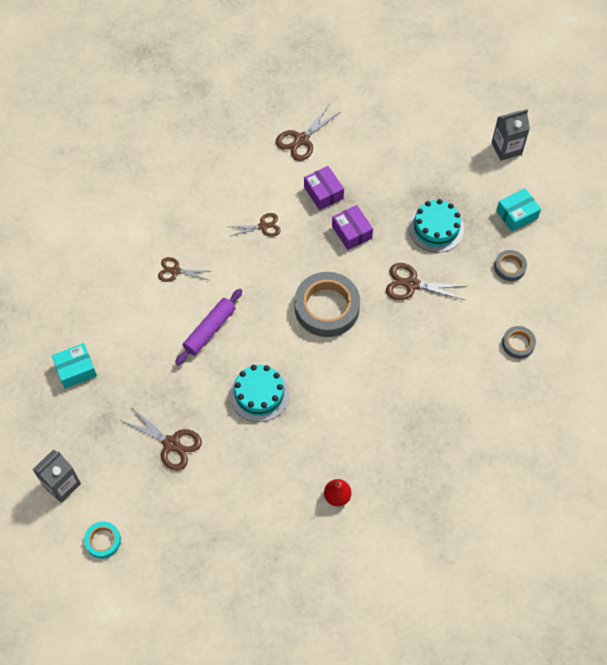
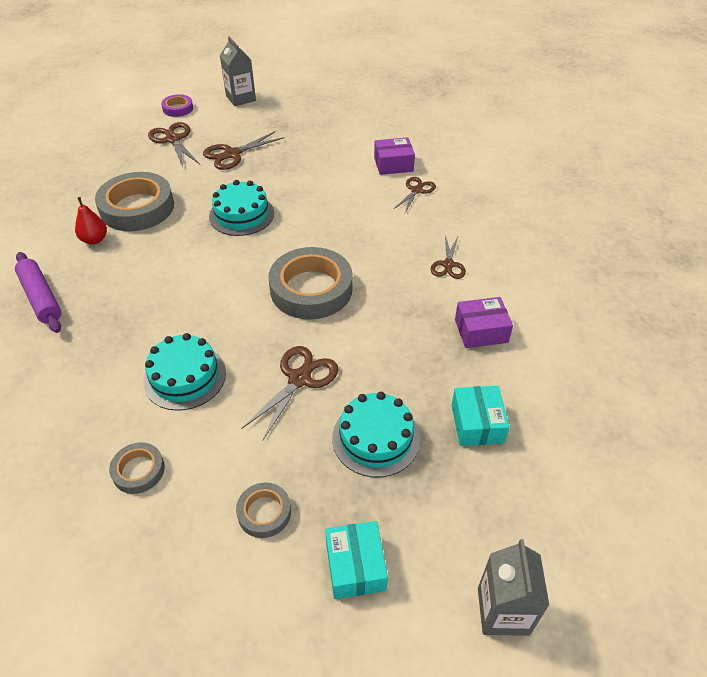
camera: 110 degrees right, 15 degrees down
(76, 369) = (340, 119): turquoise box -> turquoise box (477, 423)
(103, 541) = (178, 108): turquoise tape -> purple tape
(209, 330) = (334, 198): purple rolling pin -> purple rolling pin (41, 298)
(282, 486) = (137, 208): none -> grey tape
(301, 140) = (577, 332): brown scissors -> brown scissors (173, 139)
(351, 232) = (408, 341): purple box -> purple box (393, 164)
(441, 353) = (185, 377): none -> turquoise cake

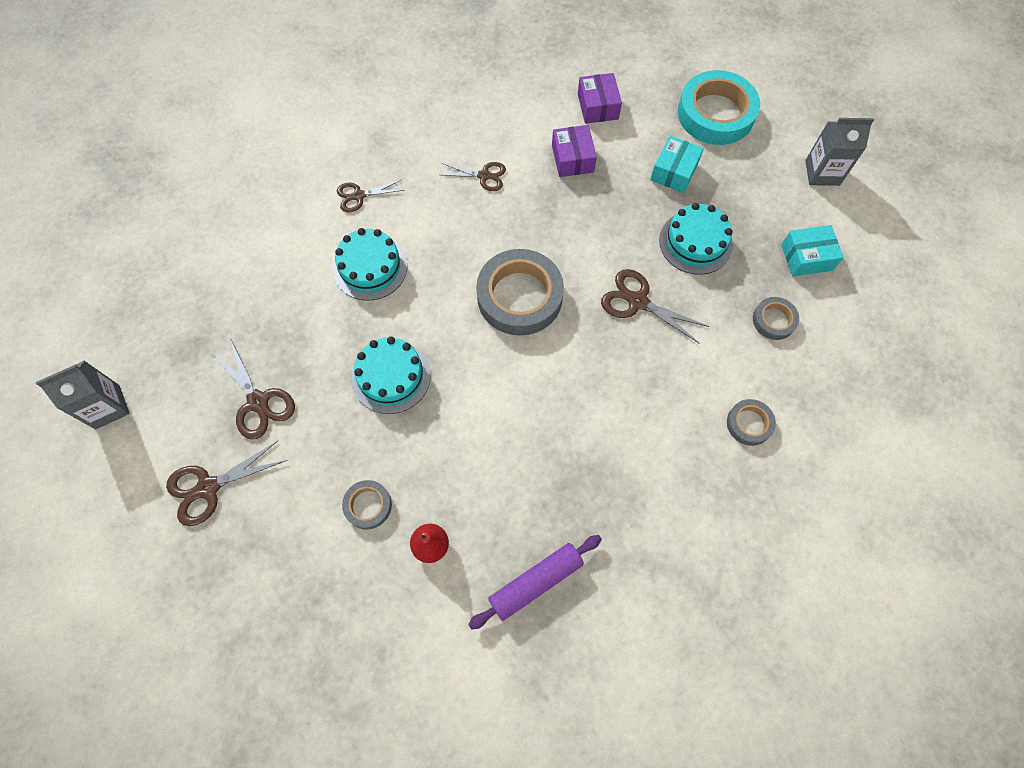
camera: 90 degrees left, 20 degrees up
(137, 208) = (368, 505): grey tape -> grey tape, size x0.49
(178, 108) = (119, 496): purple tape -> none
(185, 377) = (642, 402): turquoise cake -> turquoise cake (370, 267)
(393, 164) = (305, 216): purple box -> purple box (597, 106)
(416, 190) = (359, 196): brown scissors -> brown scissors turned 45 degrees counterclockwise
(477, 423) = (674, 172): turquoise box -> turquoise box turned 60 degrees counterclockwise
(581, 478) = (715, 114): none -> turquoise tape

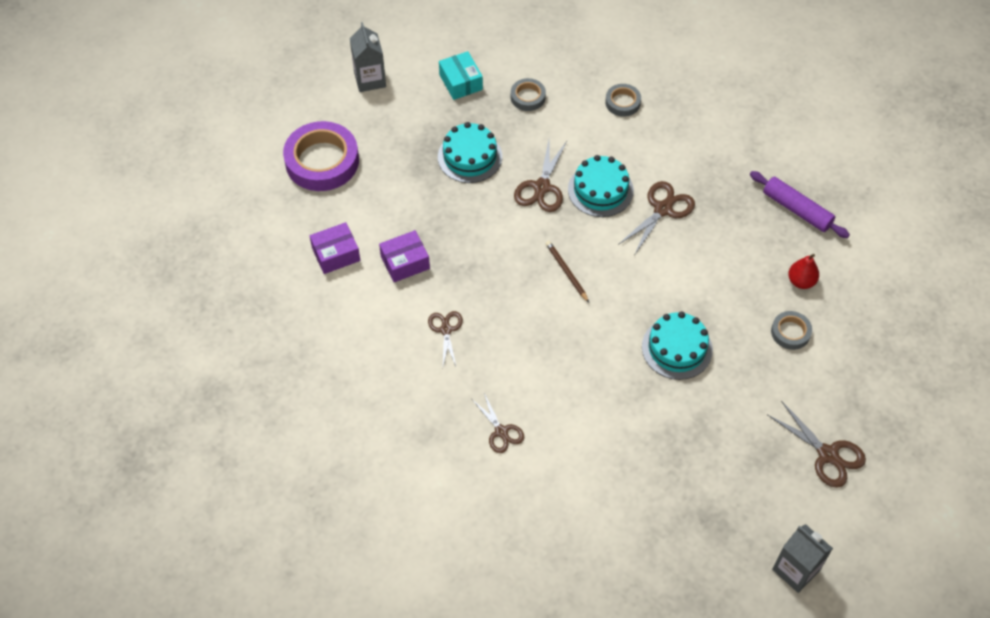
camera: 105 degrees left, 10 degrees down
(258, 402) = (740, 444): brown scissors -> brown scissors (663, 209)
(370, 267) = (577, 397): turquoise cake -> turquoise cake (600, 190)
(519, 296) = (566, 272): grey tape -> brown pencil
(674, 172) = (398, 182): turquoise box -> none
(715, 114) = (322, 161): turquoise tape -> purple tape

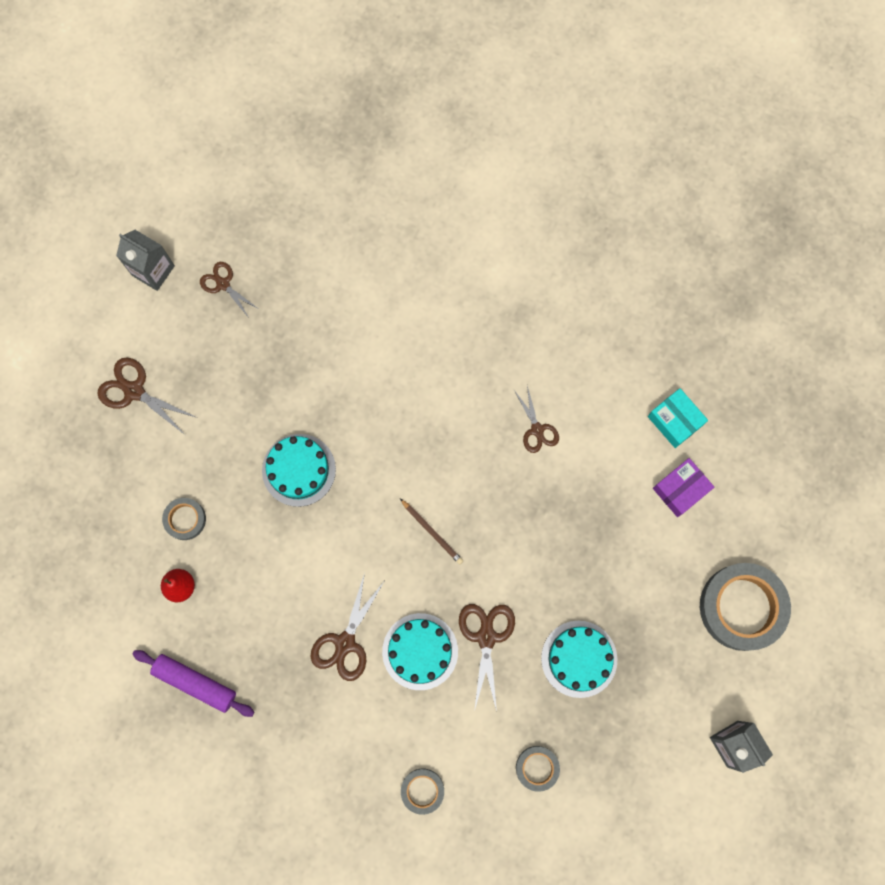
camera: 165 degrees right, 20 degrees up
(322, 161) = (742, 607): purple tape -> grey tape
(405, 262) = (605, 498): purple box -> none
(461, 82) = (623, 769): turquoise box -> turquoise box (675, 421)
(501, 432) = (451, 334): brown scissors -> brown scissors (223, 284)

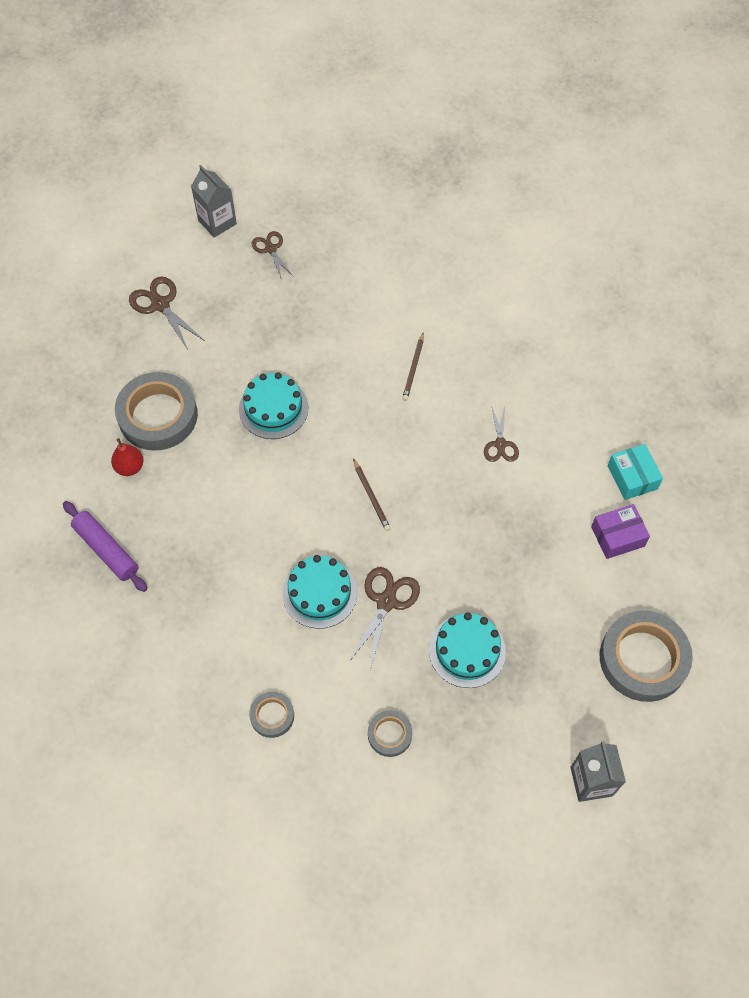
camera: 20 degrees right, 15 degrees down
(185, 519) = (158, 415): grey tape -> grey tape, size x2.03
(345, 643) = (254, 562): brown scissors -> none
(422, 374) = (413, 368): none -> brown pencil

